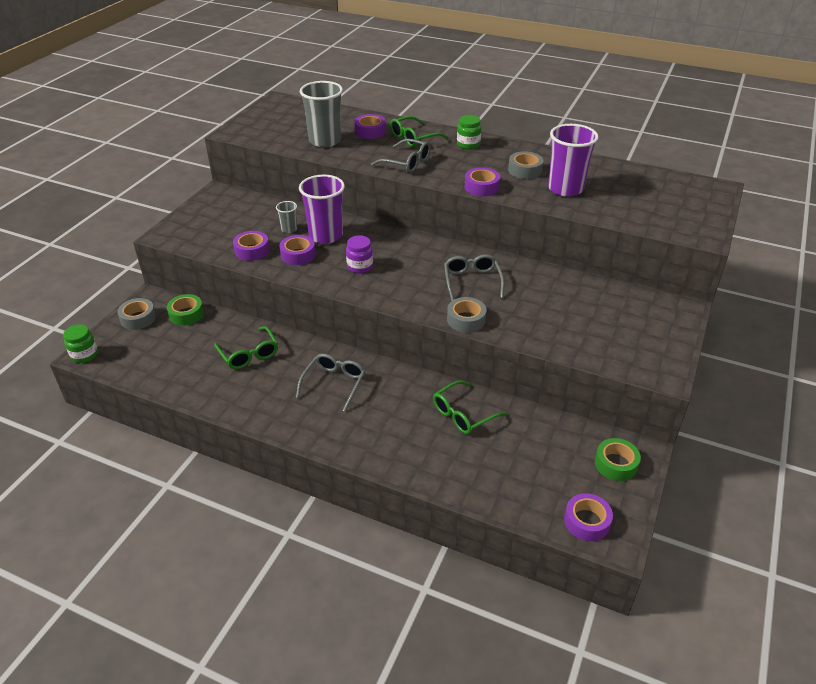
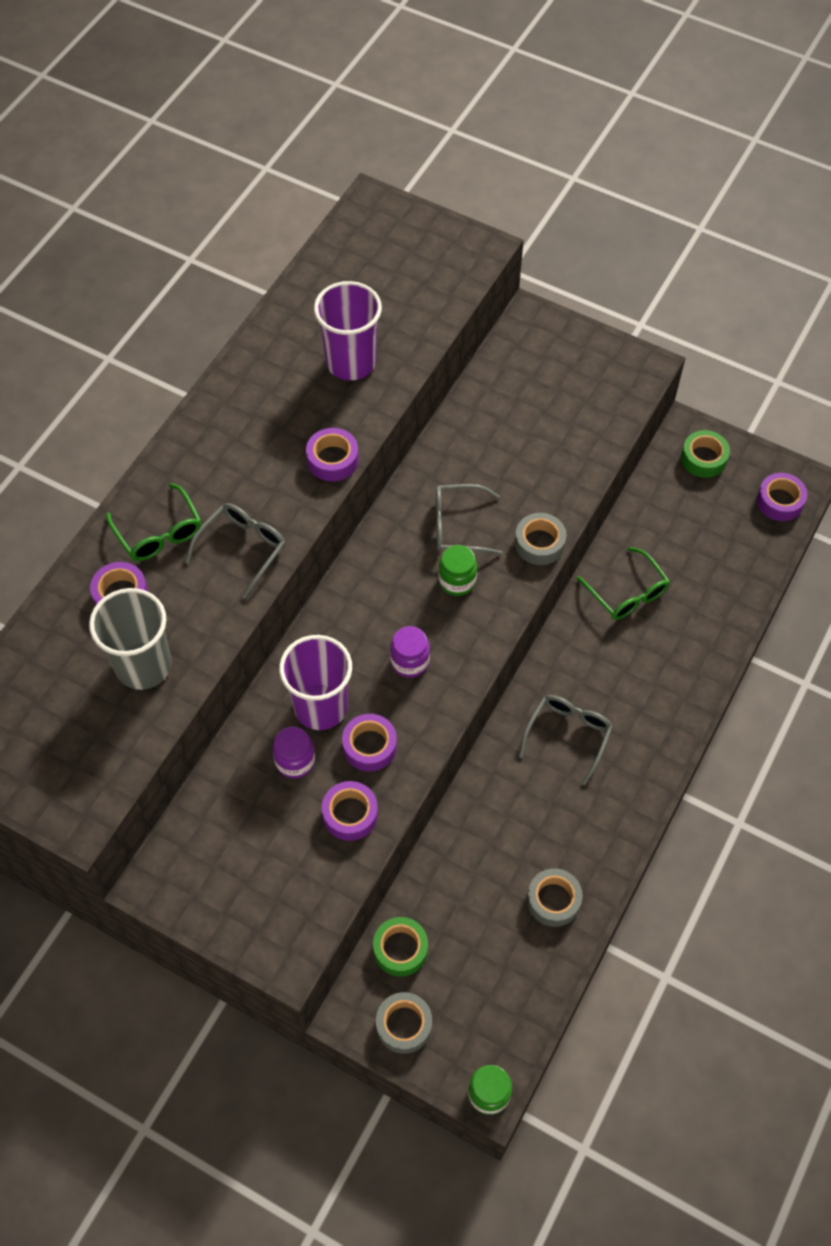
camera: 85 degrees left, 20 degrees up
(249, 354) = (502, 848): green glasses -> none
(289, 229) = (295, 761): grey cup -> purple jar
(334, 384) = (568, 736): grey glasses -> grey glasses turned 90 degrees clockwise
(468, 145) = (197, 460): green jar -> green jar (457, 581)
(525, 170) = (291, 400): grey tape -> grey tape (553, 900)

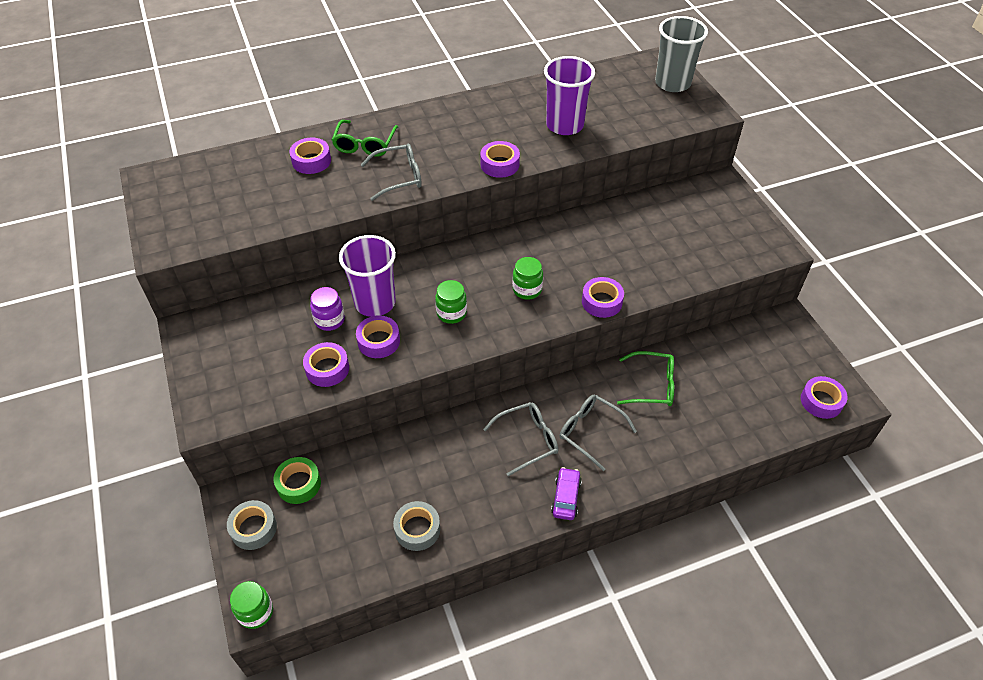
camera: 40 degrees right, 10 degrees down
(143, 666) = (282, 199): grey cup -> grey cup (672, 83)
(410, 661) = (451, 313): purple jar -> green jar
(458, 526) = (559, 262): grey glasses -> grey glasses (590, 432)
(539, 543) = (602, 302): grey tape -> purple tape
(627, 593) = (652, 385): green glasses -> green glasses turned 90 degrees counterclockwise
(651, 765) = (566, 497): none -> purple car
(703, 458) = (786, 342): green tape -> none

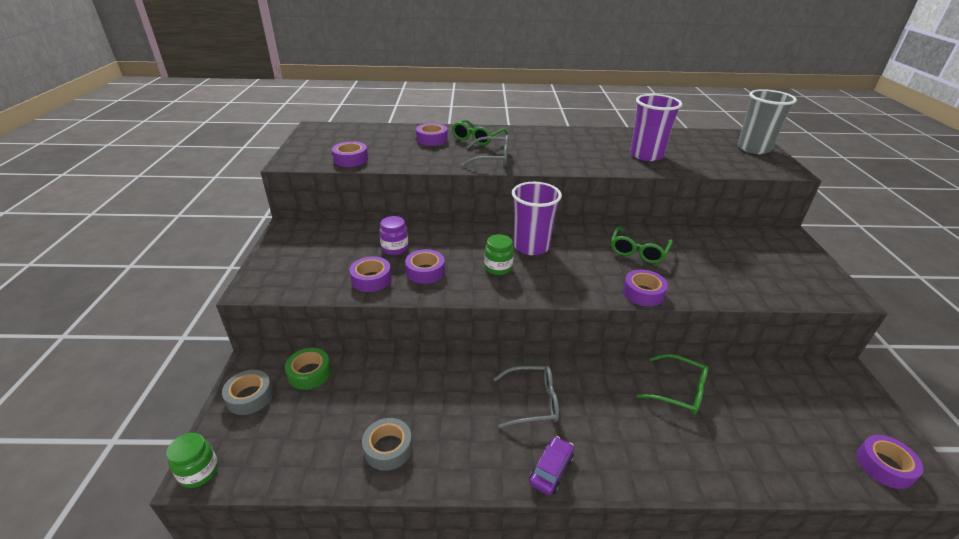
camera: 20 degrees right, 15 degrees down
(375, 302) = (438, 246): purple cup -> purple cup (531, 246)
(499, 164) = (579, 166): purple tape -> purple tape (350, 159)
(527, 290) = (574, 268): green jar -> none
(583, 248) = (638, 251): none -> green glasses
(590, 432) = (599, 414): grey glasses -> none

